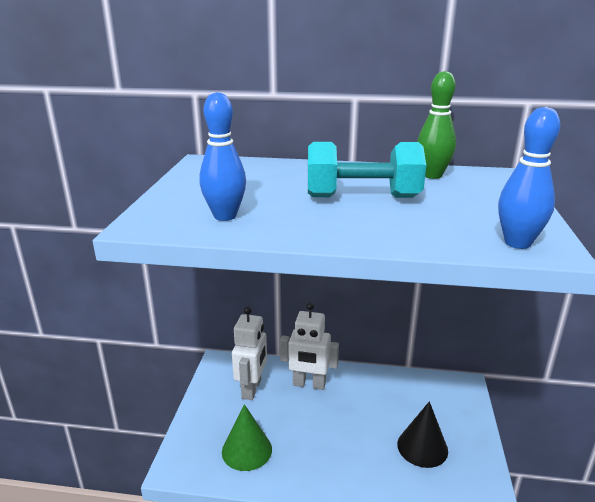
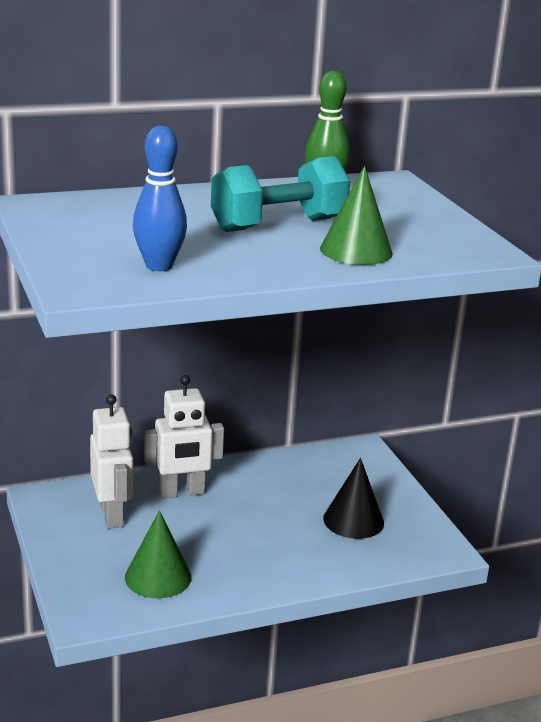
camera: 30 degrees left, 0 degrees up
(408, 228) = (356, 250): none -> green cone
(517, 243) = (461, 250): blue bowling pin -> none

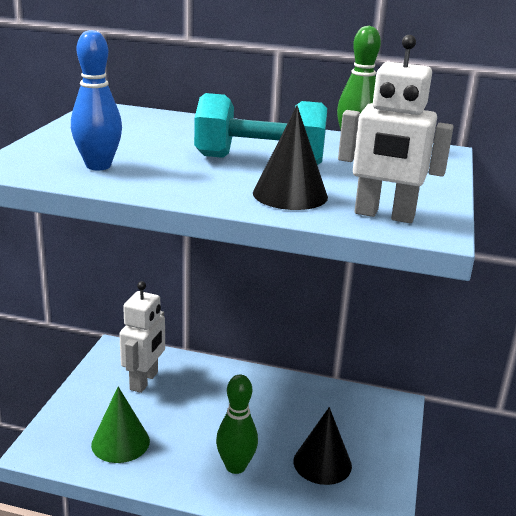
camera: 35 degrees right, 0 degrees up
(182, 492) = (211, 383): white robot -> white robot (384, 215)
(285, 553) = (235, 466): none -> green bowling pin
(356, 250) = (290, 195): green cone -> black cone

